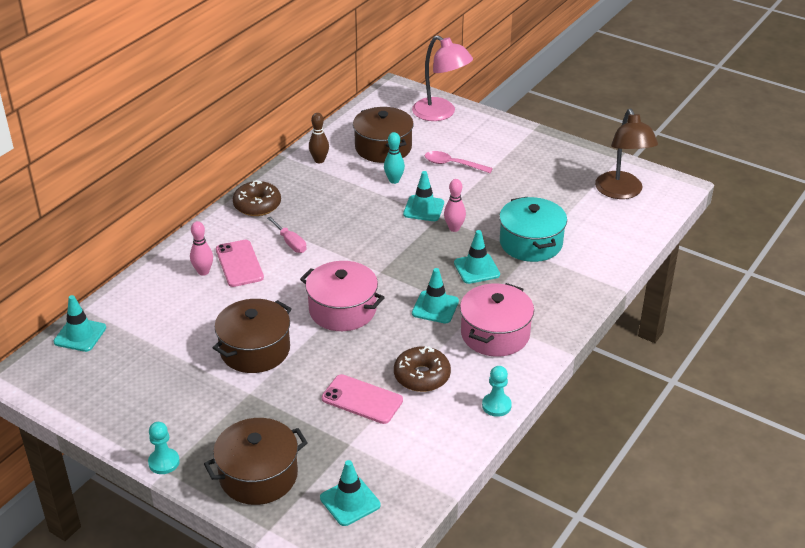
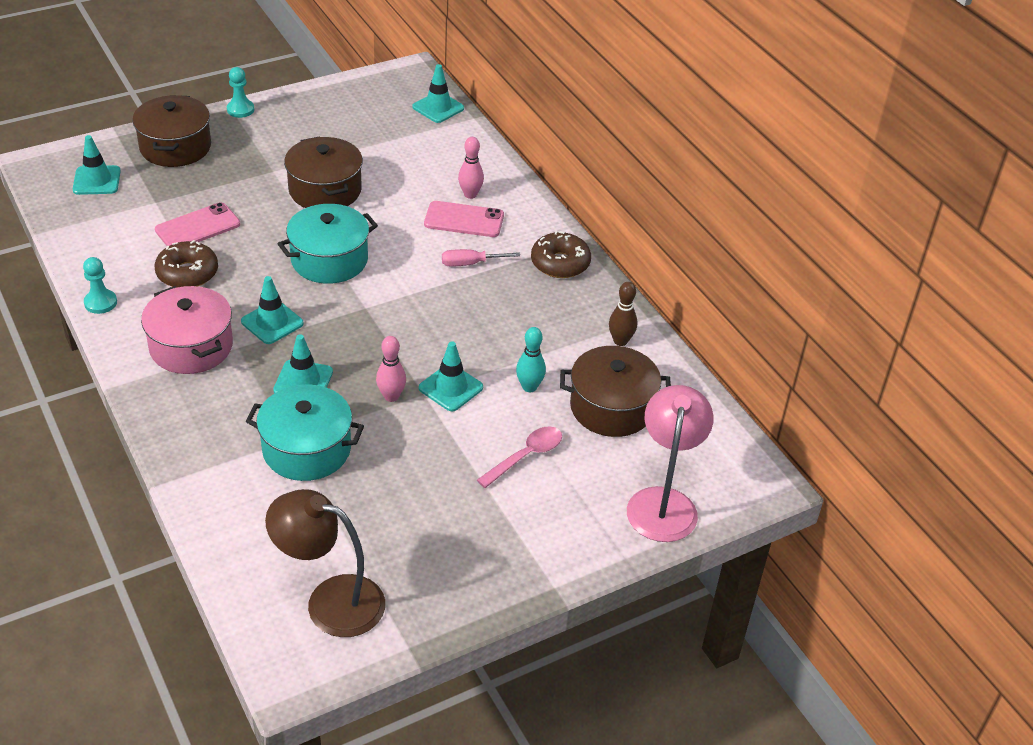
camera: 115 degrees right, 5 degrees up
(342, 310) = (329, 260): pink pot -> turquoise pot
(440, 113) = (663, 502): pink lamp -> pink lamp turned 120 degrees clockwise

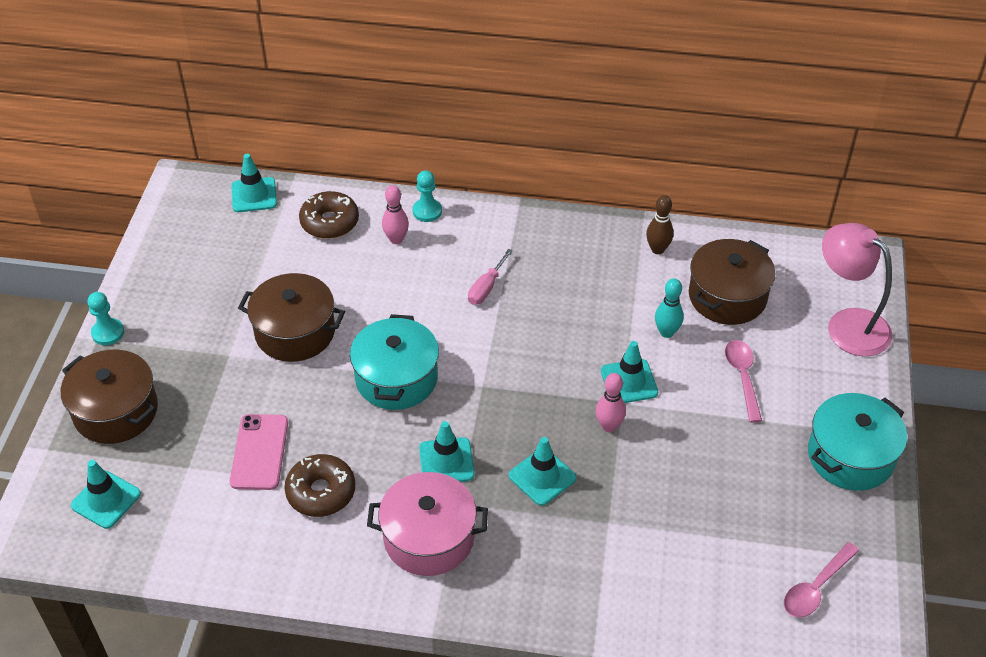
camera: 50 degrees left, 5 degrees up
(100, 303) = (303, 581): turquoise pawn -> turquoise pawn (427, 211)
(306, 449) = (629, 517): turquoise pot -> turquoise pot (850, 456)
(330, 601) = (816, 587): brown lamp -> pink spoon
(464, 220) = (426, 261): pink phone -> none
(560, 263) = (535, 233): brown donut -> brown donut (329, 222)

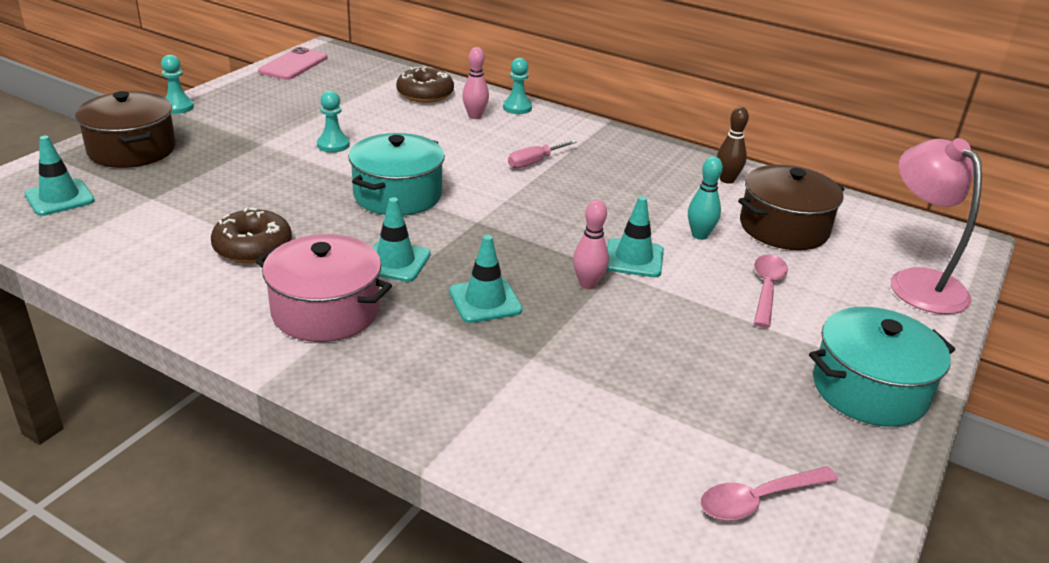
camera: 20 degrees right, 15 degrees down
(254, 195) = (376, 67): turquoise traffic cone -> none
(259, 452) = (224, 206): pink phone -> pink phone (293, 64)
(295, 332) = (333, 145): brown pot -> turquoise pawn

